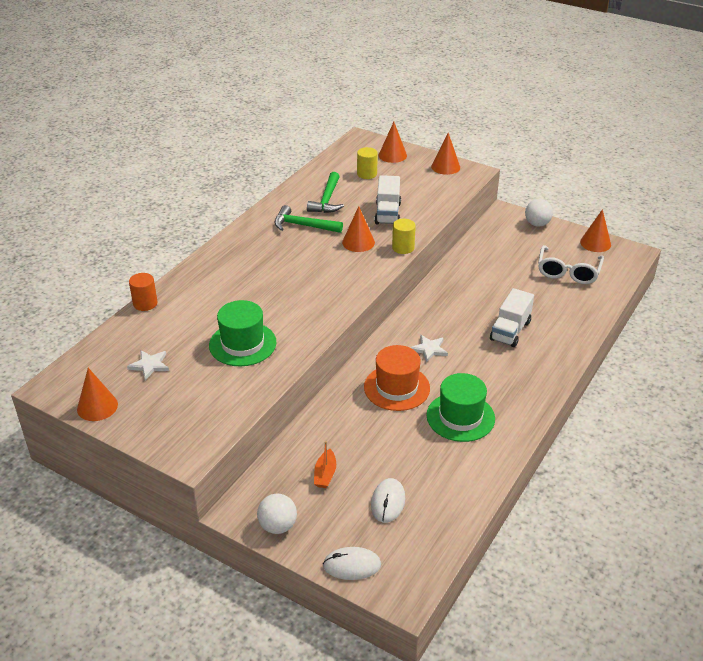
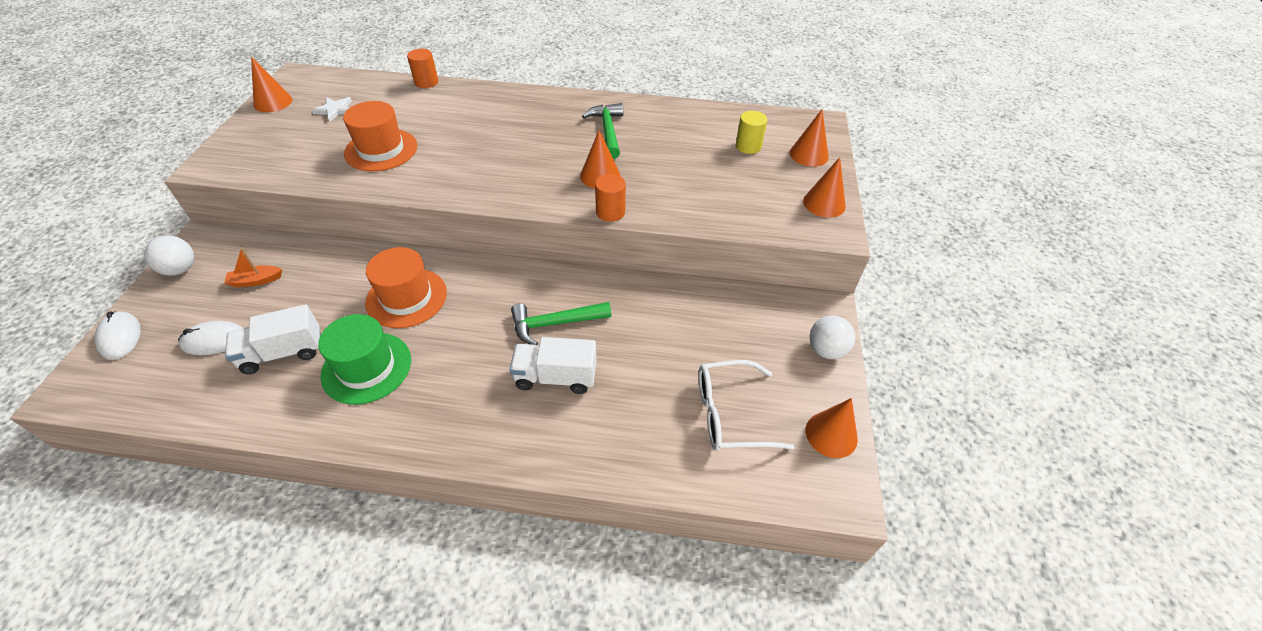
camera: 65 degrees right, 10 degrees up
(242, 344) = (381, 150): green hat -> orange hat
(327, 200) = (670, 133): green hammer -> green hammer (555, 323)
(387, 213) = (675, 182): white truck -> white truck (283, 353)
(403, 248) = (610, 212): yellow cylinder -> orange cylinder
(429, 349) = (486, 307): white star -> none

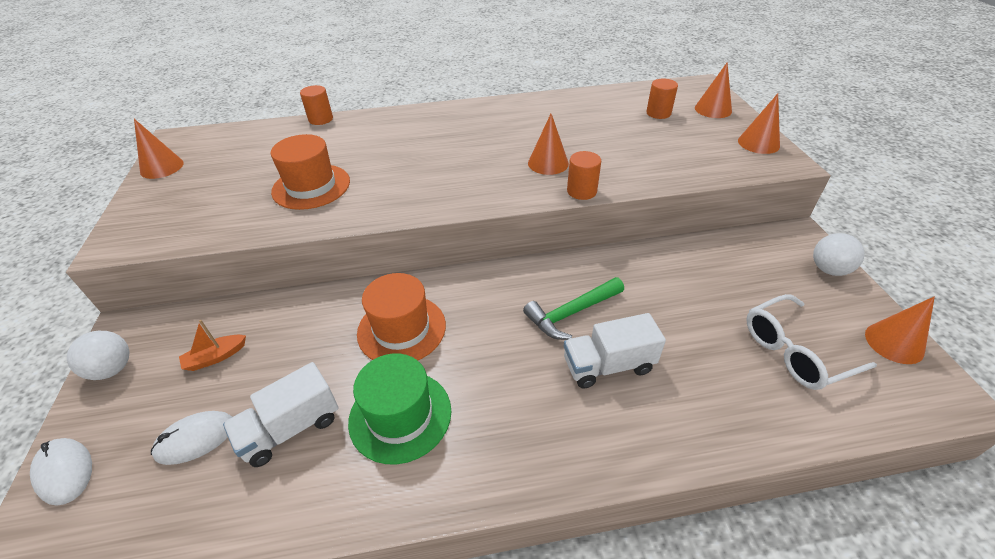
camera: 15 degrees left, 5 degrees down
(335, 110) = (237, 161): white star -> none
(607, 131) = (526, 126): green hammer -> none
(748, 146) = (658, 113): yellow cylinder -> orange cylinder

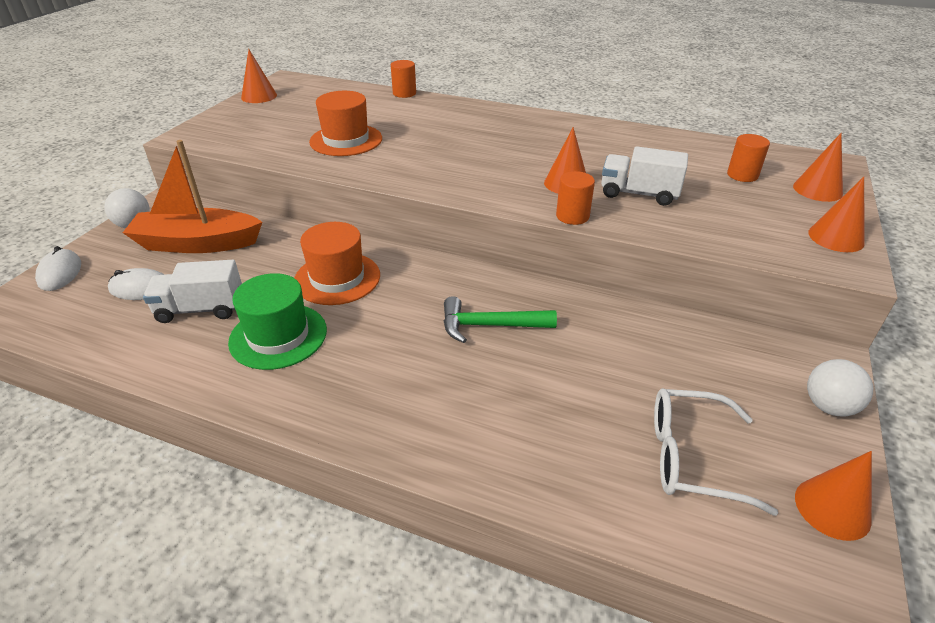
camera: 30 degrees right, 5 degrees down
(215, 357) = (197, 243): orange boat -> orange boat, size x2.41
(608, 365) = (480, 379): white truck -> white truck (639, 194)

